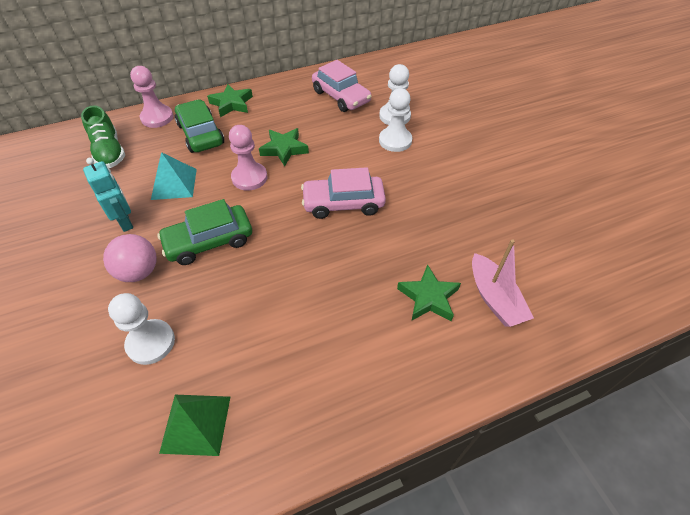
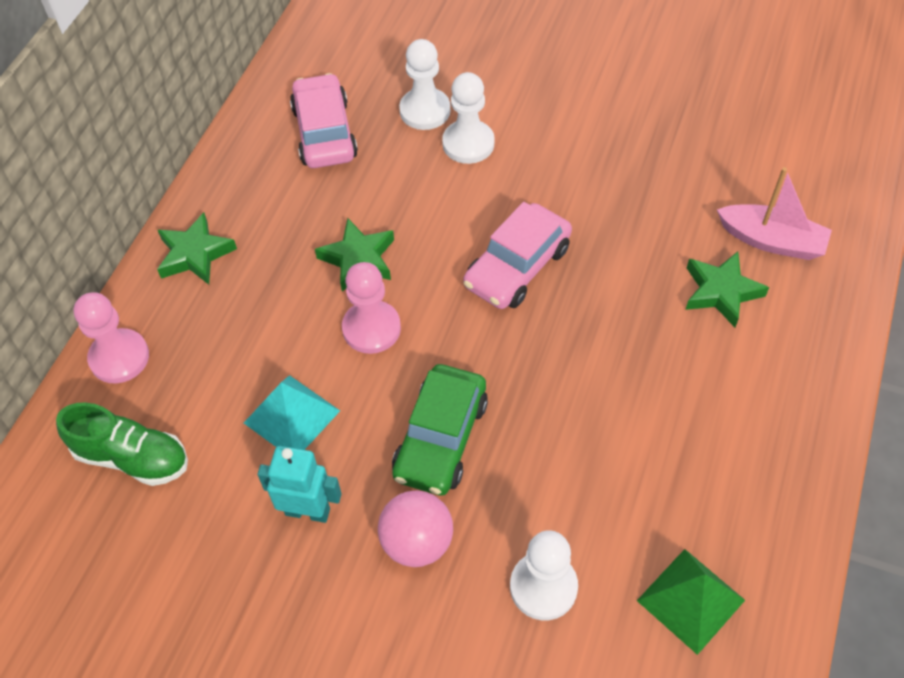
camera: 45 degrees left, 5 degrees up
(200, 134) = (220, 328): green car -> none
(341, 97) = (324, 133): pink car -> pink car turned 105 degrees counterclockwise

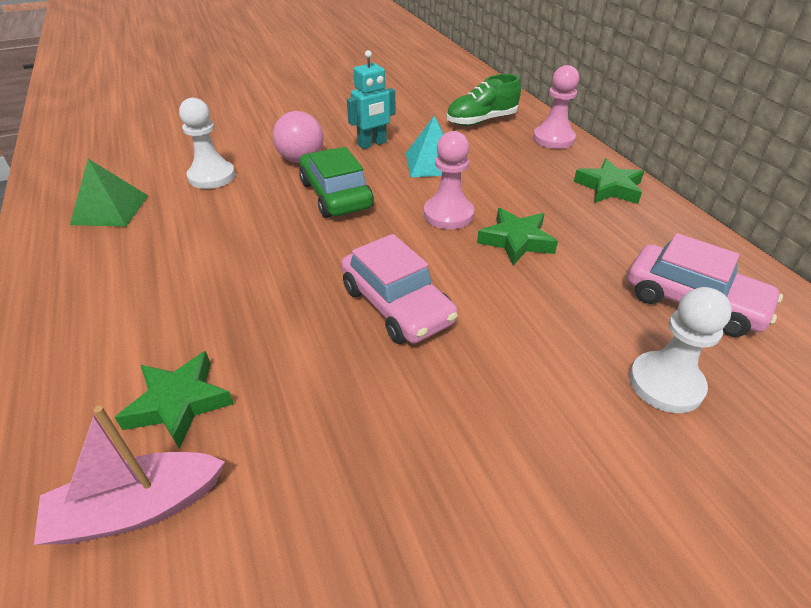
camera: 135 degrees right, 15 degrees down
(468, 144) = (578, 380): white pawn -> none
(517, 267) = (397, 305): pink car -> pink car turned 150 degrees clockwise

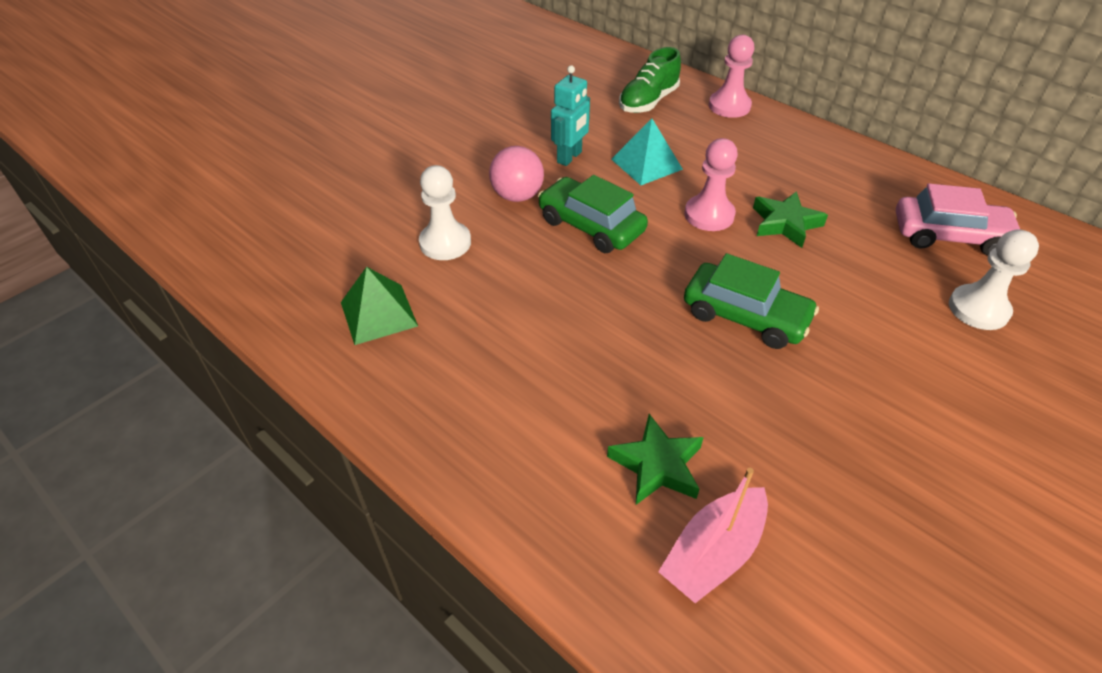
camera: 25 degrees left, 5 degrees up
(397, 305) = (745, 316): pink car -> green car
(609, 188) = (815, 147): green star -> none

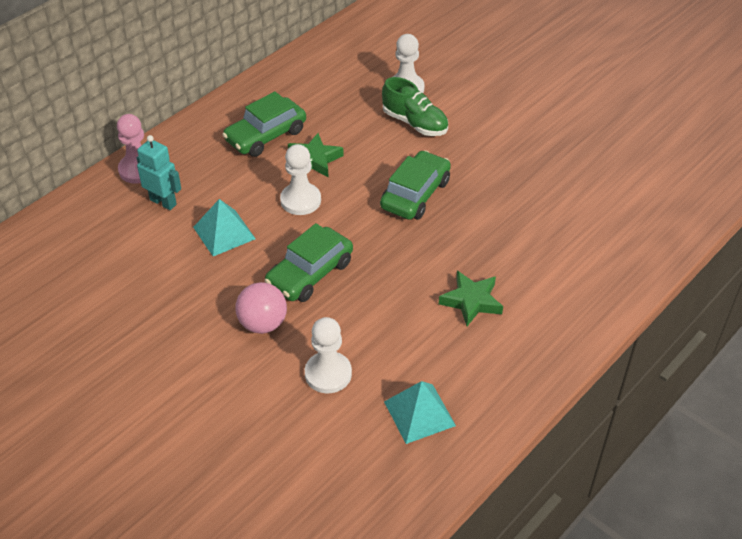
camera: 90 degrees left, 0 degrees up
(378, 314) = (419, 413): green pyramid -> turquoise pyramid
(570, 157) = (205, 285): turquoise robot -> turquoise robot (163, 202)
(648, 102) = (117, 224): green shoe -> green shoe (415, 123)
(657, 465) = (547, 249): green star -> green star (471, 301)
(709, 215) = (300, 200): pink pawn -> white pawn
(713, 553) = (601, 230): pink boat -> none
(816, 184) = (266, 135): none -> green car
(949, 235) = (333, 83): pink car -> none

